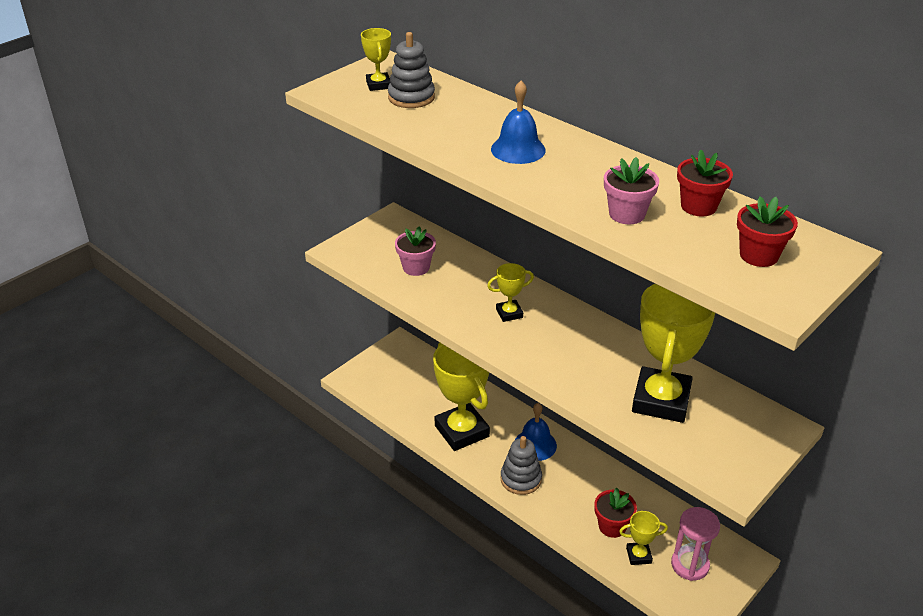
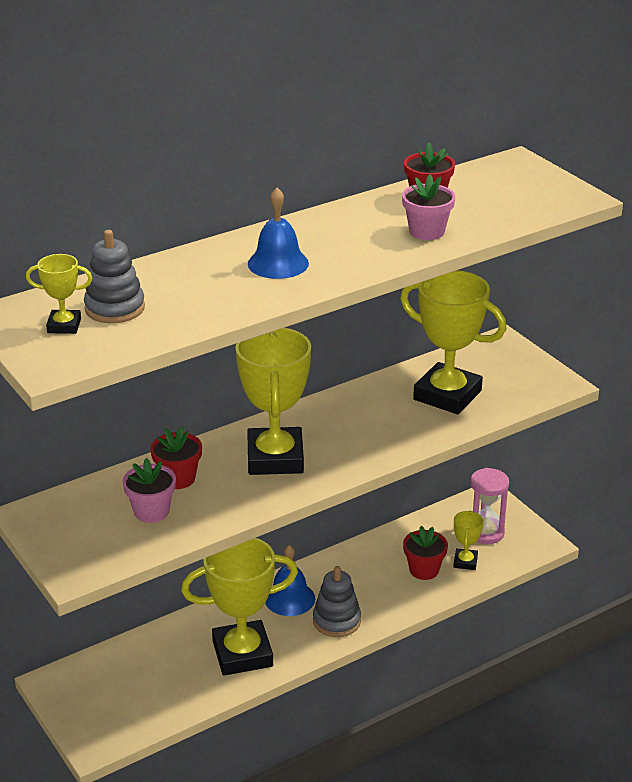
camera: 75 degrees left, 5 degrees down
(509, 313) = (275, 458): yellow trophy -> yellow trophy, size x2.16
(758, 255) = (512, 191): red flower pot -> red flower pot (178, 478)

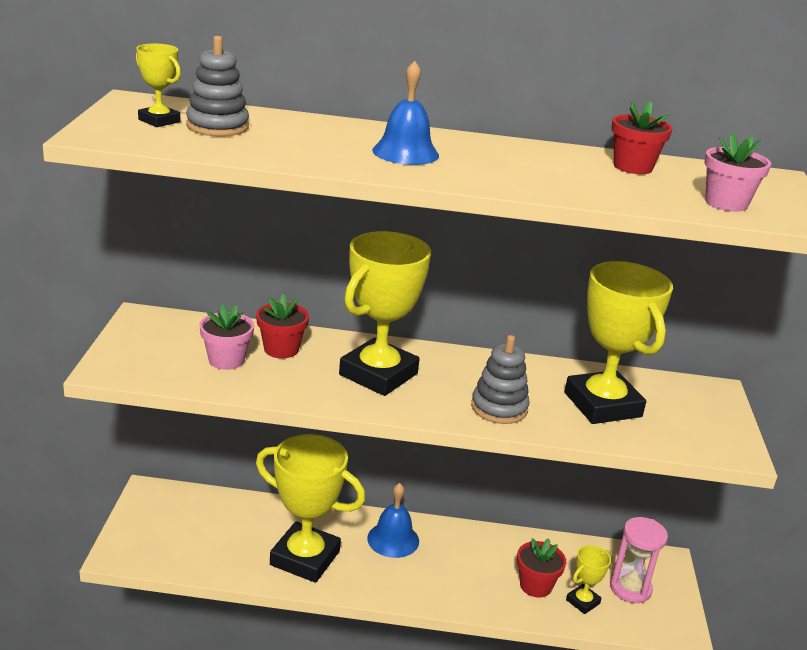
camera: 35 degrees right, 5 degrees down
(336, 621) = (410, 580): grey stacking toy -> grey stacking toy (499, 408)
(427, 231) = (588, 184): pink flower pot -> pink flower pot (726, 203)

